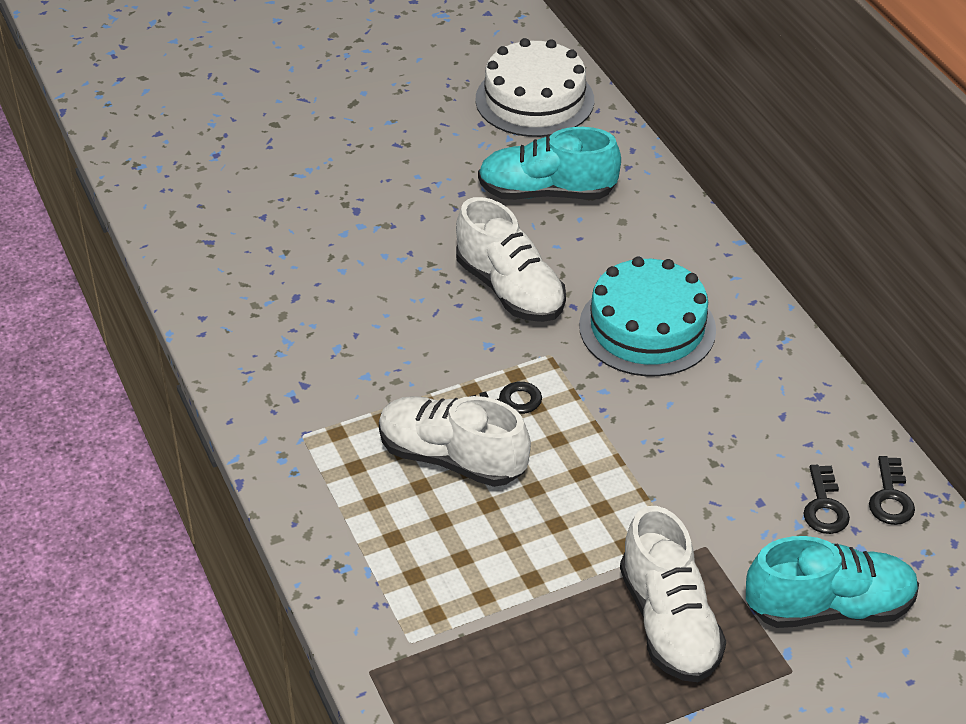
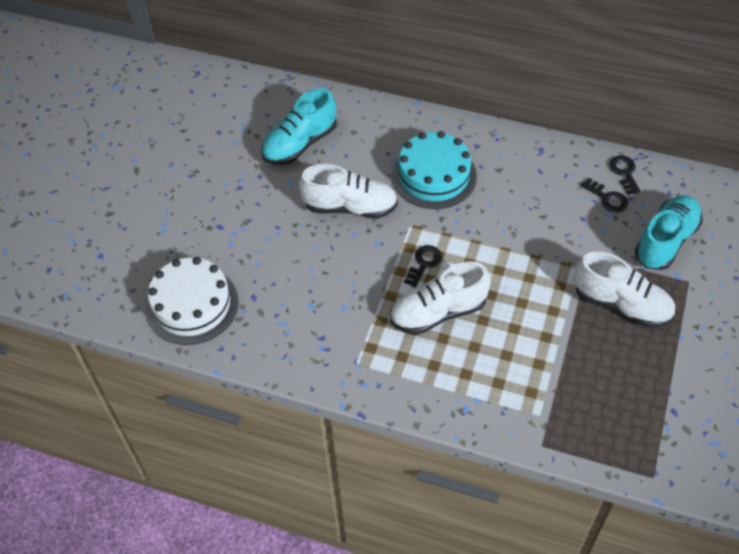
camera: 45 degrees left, 10 degrees up
(534, 100) = (228, 99): white cake -> white cake (192, 305)
(890, 497) = (624, 172): black key -> black key turned 150 degrees counterclockwise

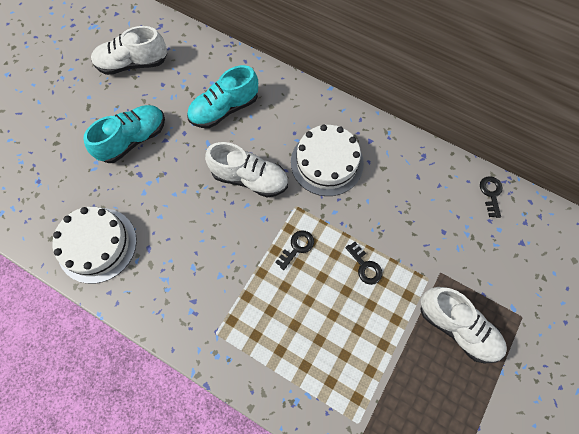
camera: 10 degrees right, 15 degrees up
(434, 176) = (327, 162): turquoise cake -> white cake
(438, 312) = (297, 299): white shoe -> white shoe (133, 64)
(607, 198) = (470, 216): black key -> black key (365, 266)
(665, 241) = (511, 271): turquoise shoe -> turquoise shoe (133, 139)

